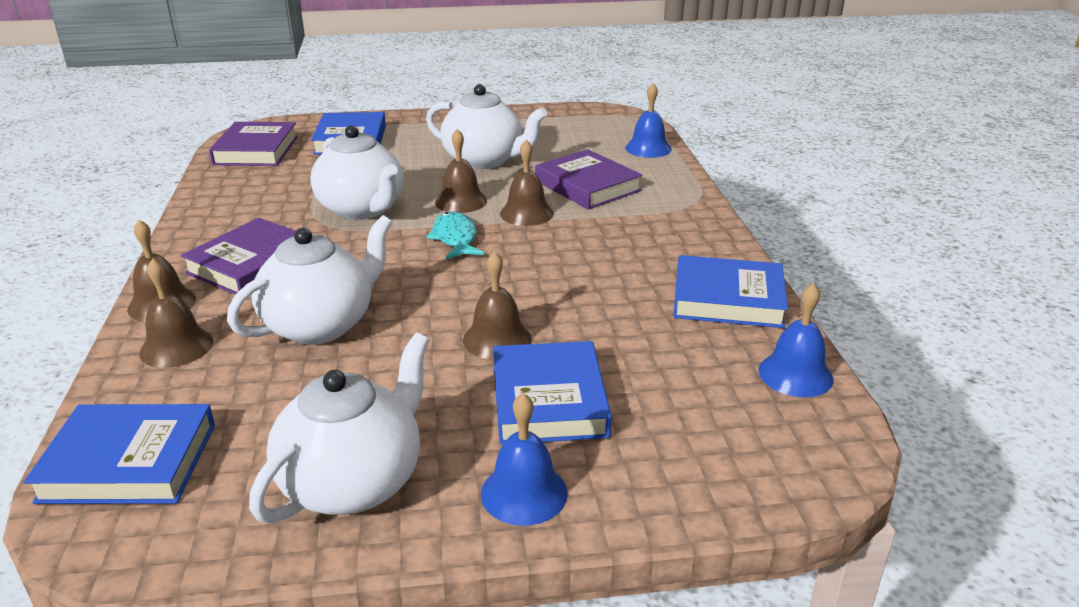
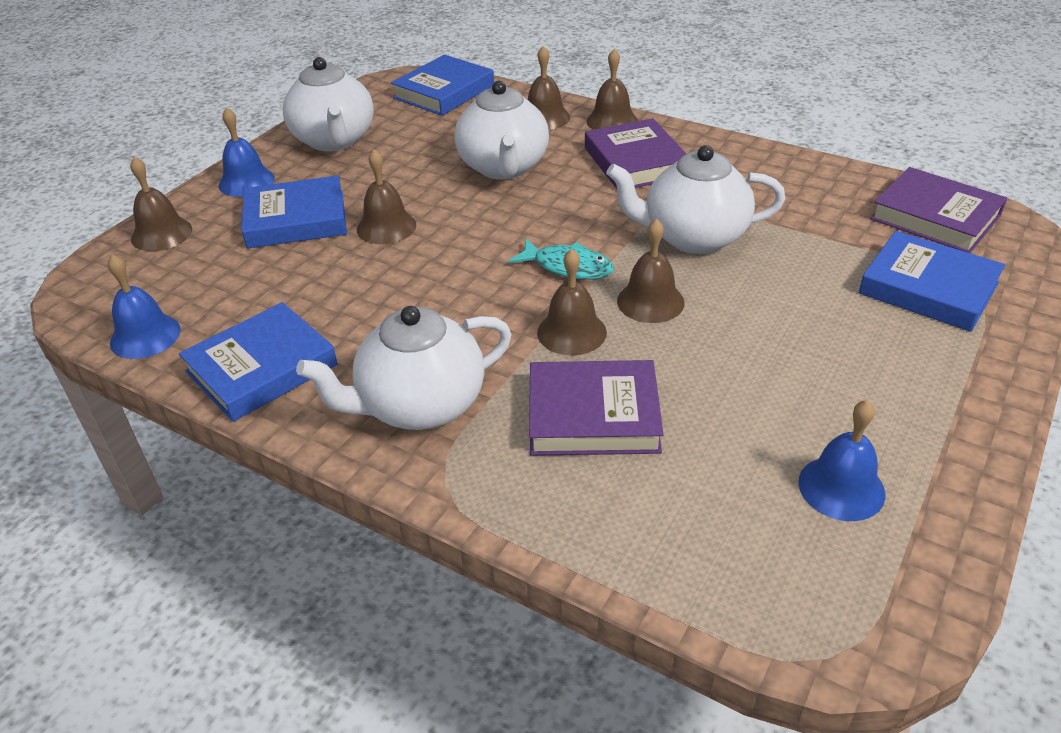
camera: 130 degrees right, 10 degrees up
(484, 161) = (759, 367): white teapot -> white teapot (420, 405)
(549, 400) = (296, 219): blue book -> blue book turned 45 degrees counterclockwise
(648, 148) = (663, 562): blue bell -> blue bell (841, 487)
(690, 483) = (161, 234): none -> brown bell

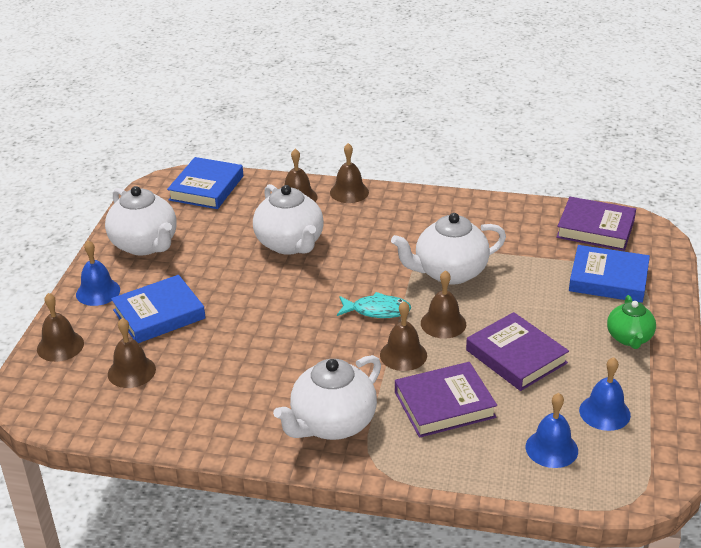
camera: 20 degrees left, 5 degrees down
(145, 336) = (107, 422): blue bell -> blue bell (551, 448)
(262, 368) = (209, 425): blue book -> none
(386, 227) = (231, 306): brown bell -> brown bell (131, 371)
(635, 162) = (383, 222): purple book -> purple book (516, 356)
(929, 380) = (629, 338): none -> green teapot

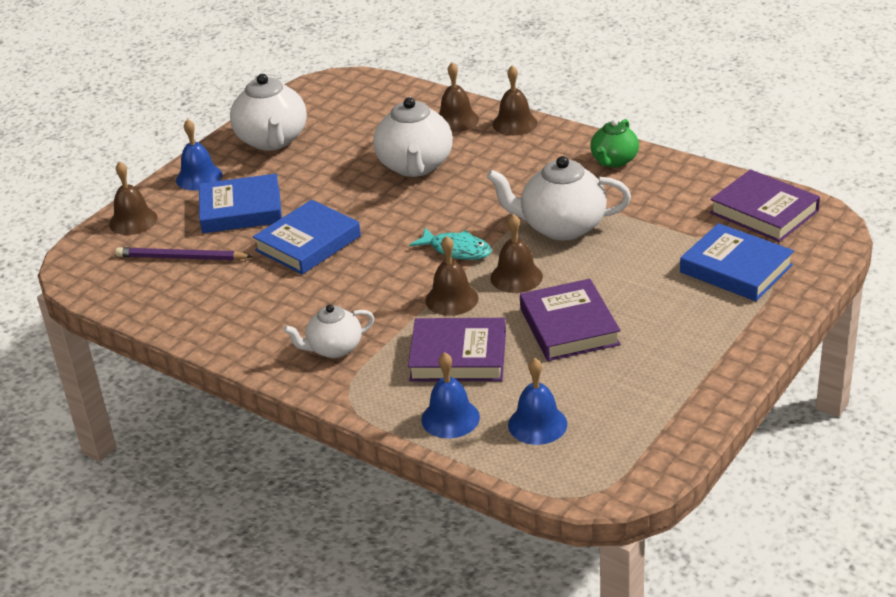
camera: 25 degrees right, 0 degrees up
(131, 371) = (181, 258): brown bell -> purple pencil
(206, 188) = (370, 94): blue book -> blue book (308, 243)
(332, 424) = (334, 349): white teapot -> white teapot, size x0.60
(604, 412) = (622, 403): blue bell -> blue bell (450, 418)
(629, 338) = (710, 335): green teapot -> green teapot (614, 161)

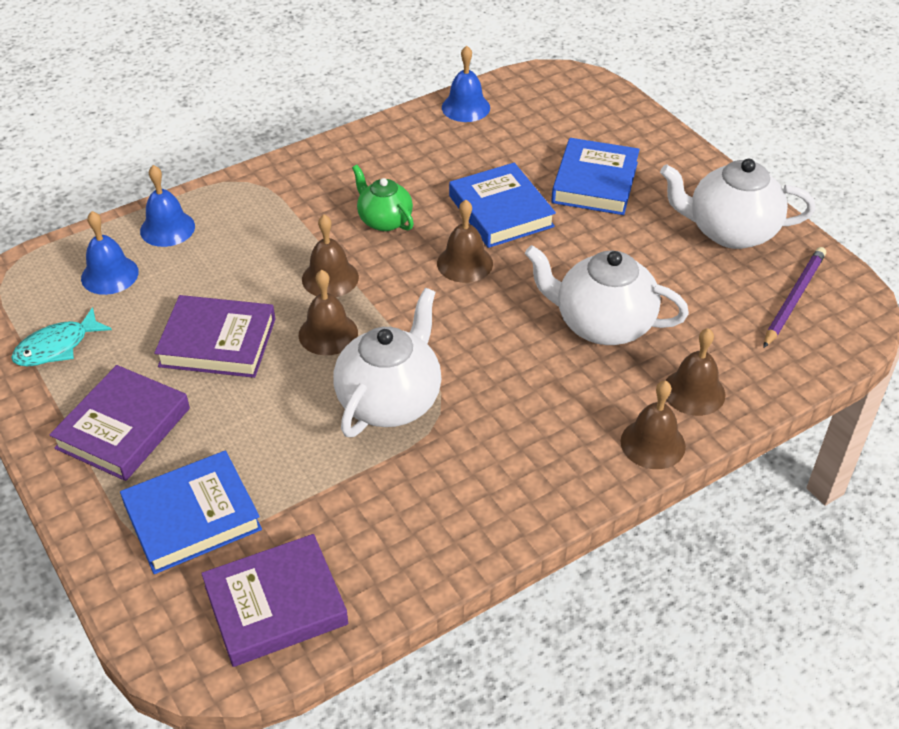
camera: 110 degrees right, 10 degrees up
(133, 221) = (621, 117): brown bell -> brown bell (465, 263)
(181, 258) = (534, 133): purple pencil -> purple pencil (793, 298)
(199, 177) = (679, 168): blue bell -> blue bell (465, 107)
(334, 349) = (320, 189): white teapot -> none
(456, 250) = (410, 306): turquoise fish -> turquoise fish (57, 347)
(458, 356) = (242, 257): purple book -> purple book (123, 428)
(614, 161) = (498, 505): green teapot -> green teapot (384, 220)

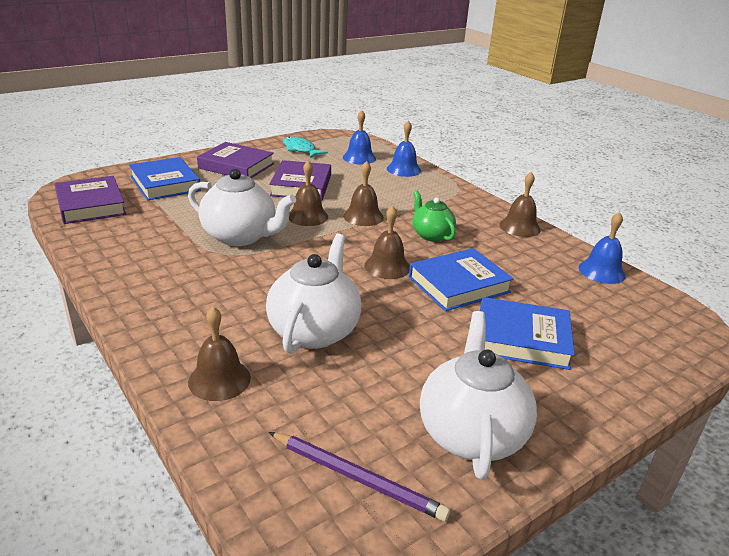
camera: 85 degrees right, 15 degrees down
(384, 220) = (431, 235): green teapot -> green teapot turned 75 degrees counterclockwise
(653, 443) = (163, 349): brown bell -> brown bell (519, 227)

